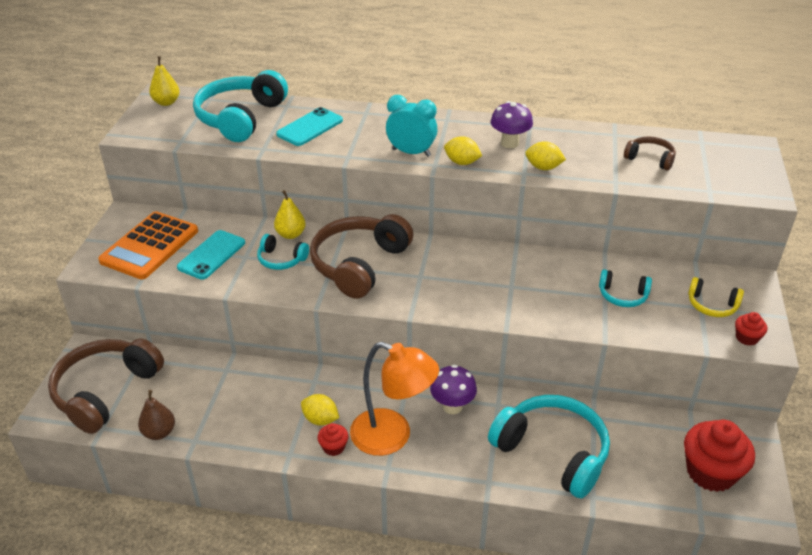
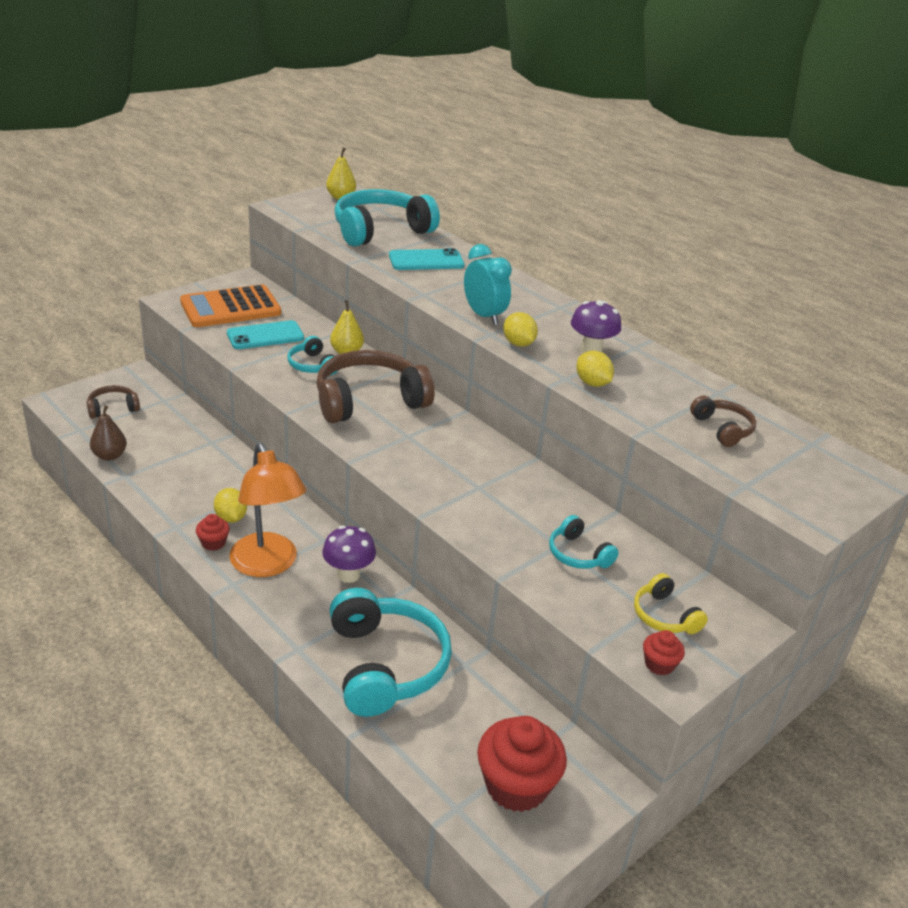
camera: 35 degrees right, 5 degrees down
(105, 391) = (113, 408): brown headphones -> brown headphones, size x0.49

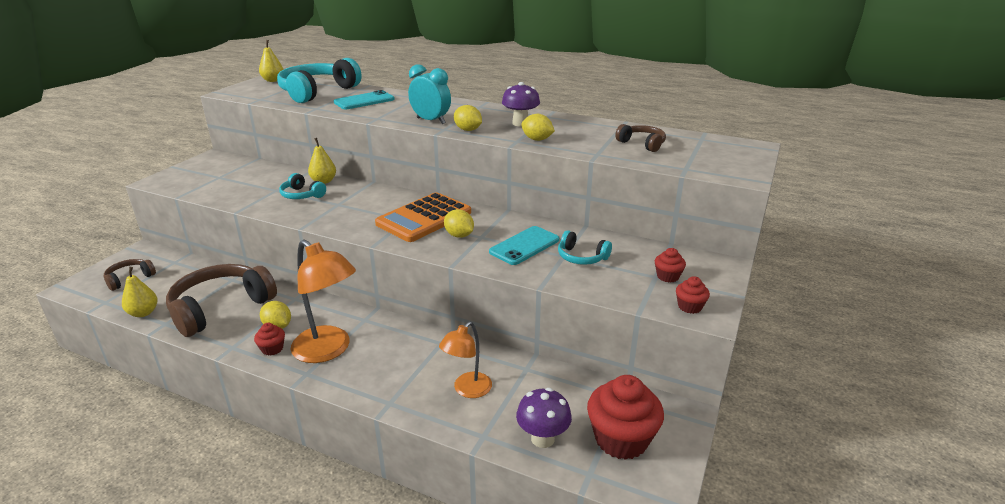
camera: 20 degrees left, 5 degrees down
(110, 456) = (143, 313): brown pear -> yellow pear
(230, 308) = (211, 175): orange calculator -> orange calculator (424, 218)
(265, 336) = (251, 186): turquoise phone -> turquoise phone (524, 246)
(348, 574) = (398, 337): purple mushroom -> purple mushroom (542, 438)
(369, 401) = (361, 206): brown headphones -> brown headphones (221, 308)
(385, 665) = (467, 390): turquoise headphones -> orange lamp
(454, 477) = (459, 235): none -> yellow lemon
(664, 616) = (667, 276): yellow headphones -> red cupcake

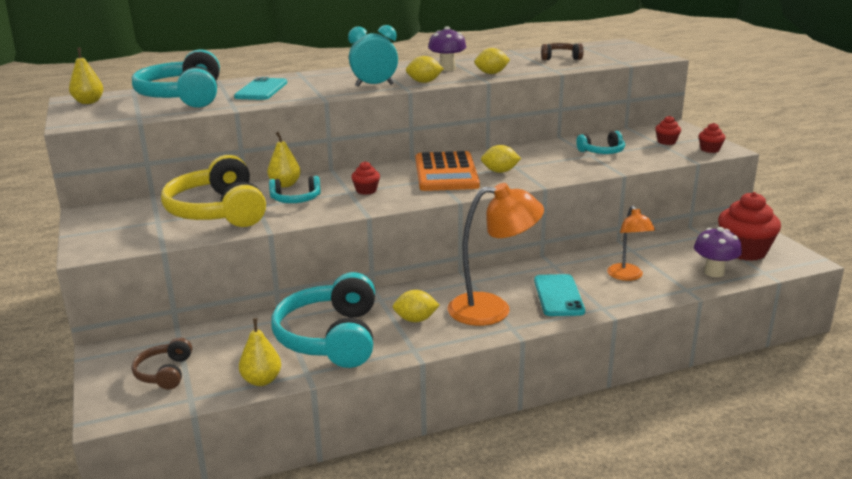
camera: 45 degrees left, 5 degrees down
(221, 308) = (331, 337): brown headphones -> turquoise headphones
(253, 184) = (218, 211): none -> yellow headphones
(272, 349) = (449, 332): red cupcake -> red cupcake (366, 190)
(524, 246) = (555, 160): turquoise phone -> turquoise phone (558, 296)

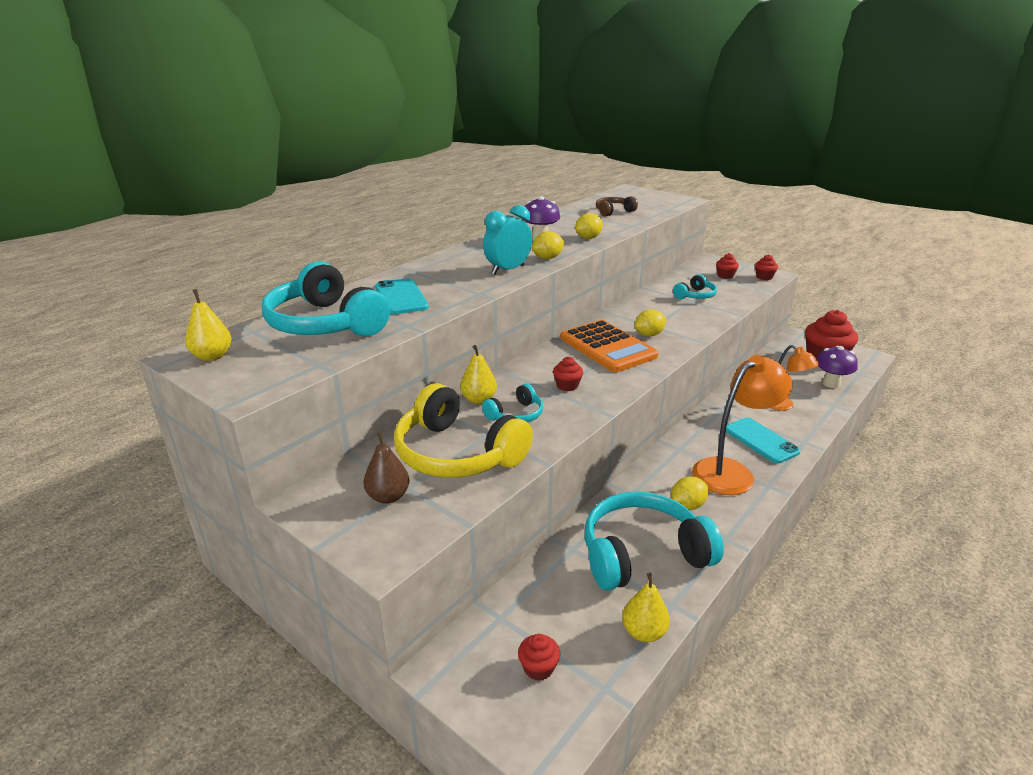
camera: 30 degrees left, 5 degrees up
(139, 222) = (388, 496): none -> brown pear
(164, 373) = (538, 668): brown headphones -> red cupcake
(331, 337) = (642, 554): turquoise headphones -> turquoise headphones turned 105 degrees clockwise

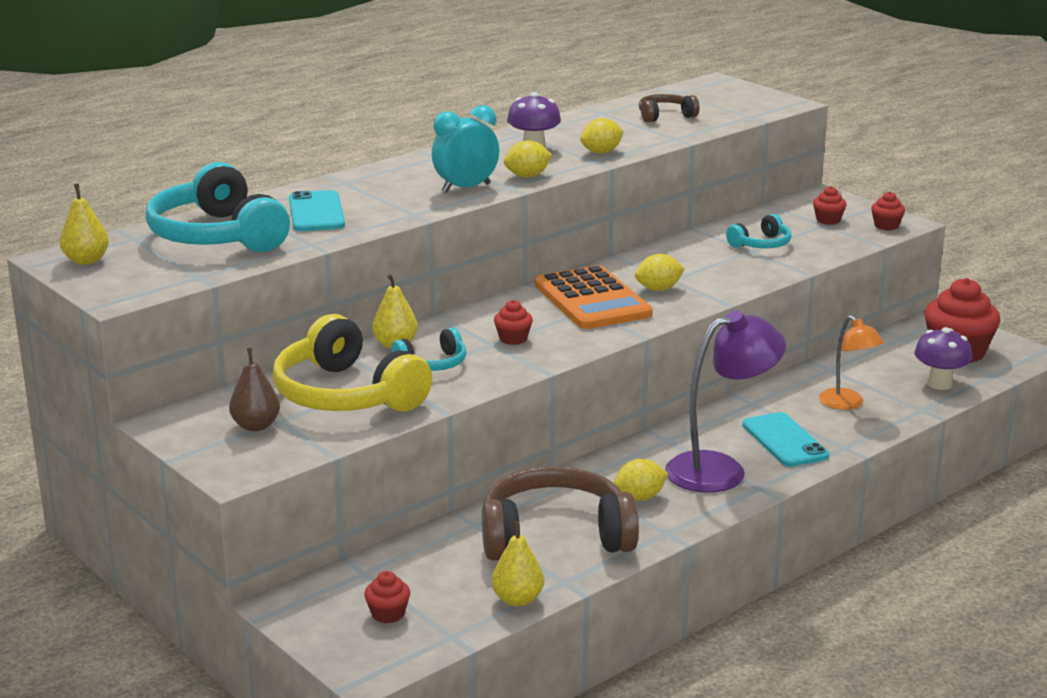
camera: 10 degrees right, 5 degrees down
(642, 554) = (555, 536): turquoise headphones -> brown headphones
(731, 471) = (720, 469): orange lamp -> purple lamp

